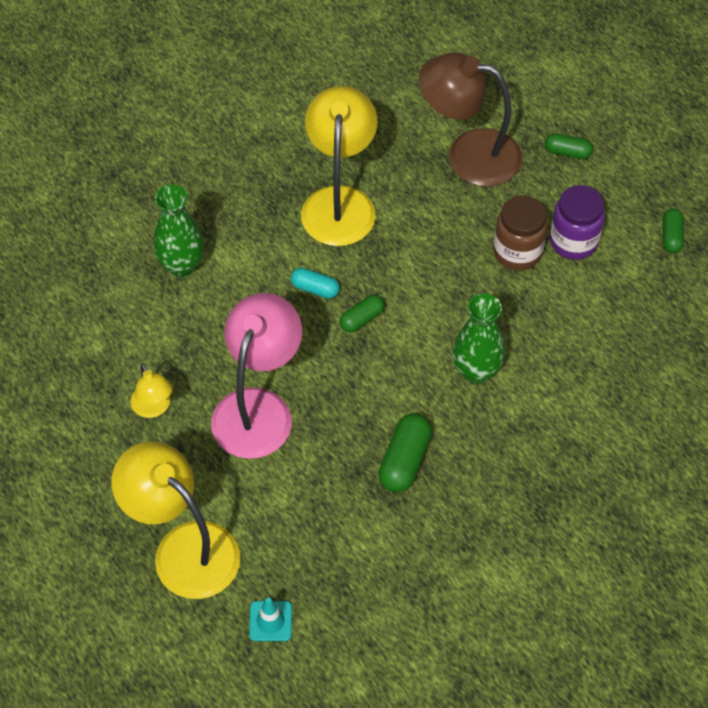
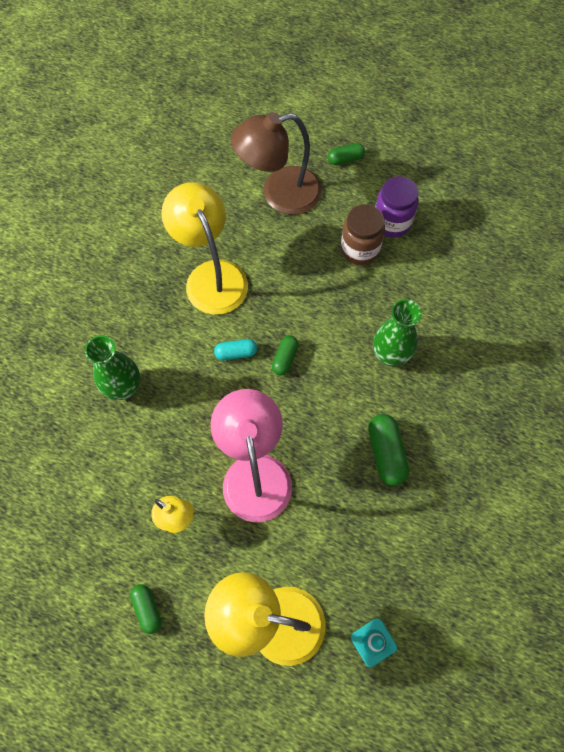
camera: 30 degrees left, 10 degrees up
(671, 236) = (452, 186): green capsule -> green capsule (147, 609)

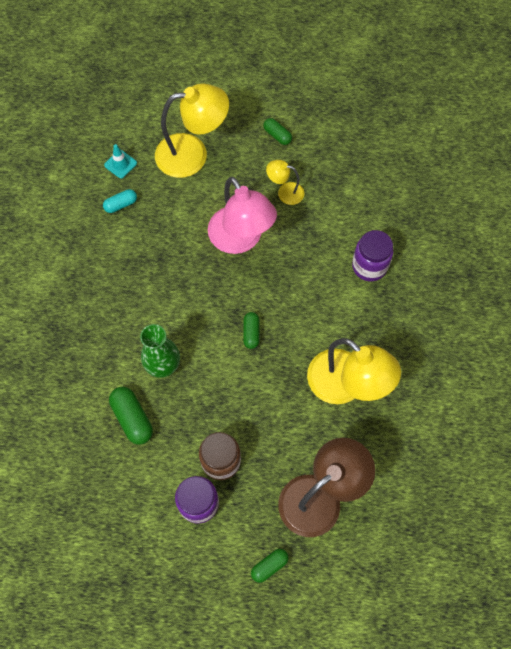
camera: 160 degrees right, 0 degrees up
(124, 388) = (369, 266): green vase -> purple jar
(236, 353) = (293, 324): turquoise capsule -> turquoise capsule (121, 205)
(386, 453) = (145, 285): green capsule -> green capsule (132, 418)

